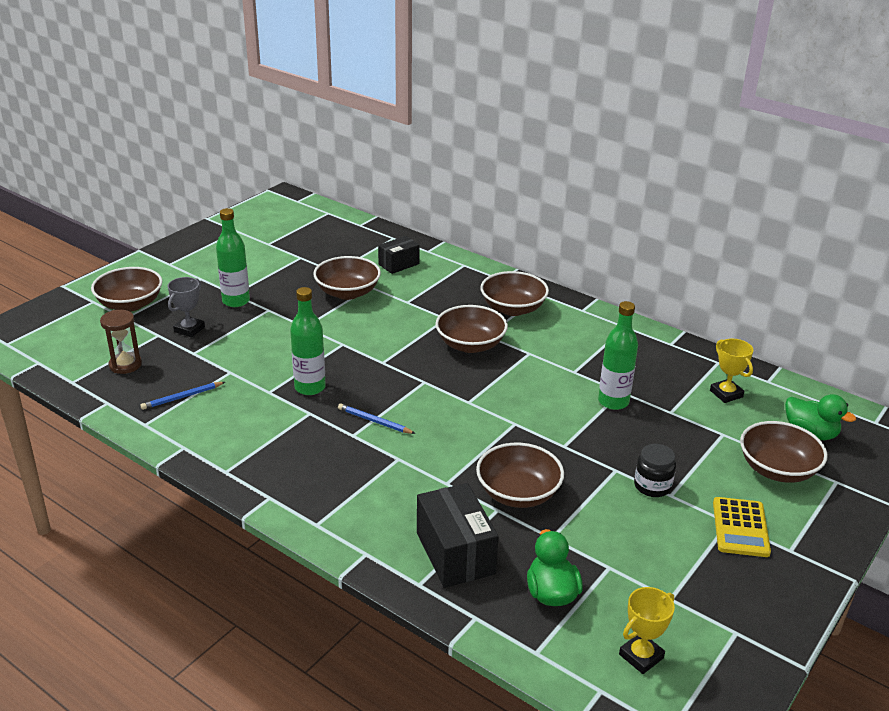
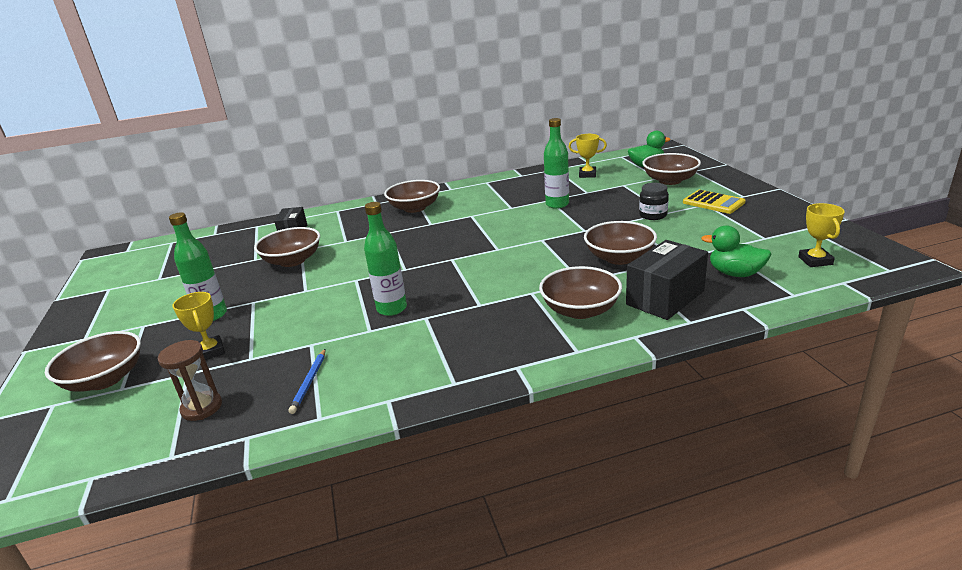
camera: 50 degrees left, 5 degrees down
(189, 329) = (210, 351): grey trophy -> yellow trophy
(374, 421) = (474, 291): blue pencil -> none
(455, 553) = (665, 298): black box -> black box turned 60 degrees counterclockwise
(470, 345) = (433, 232): brown bowl -> brown bowl (580, 310)

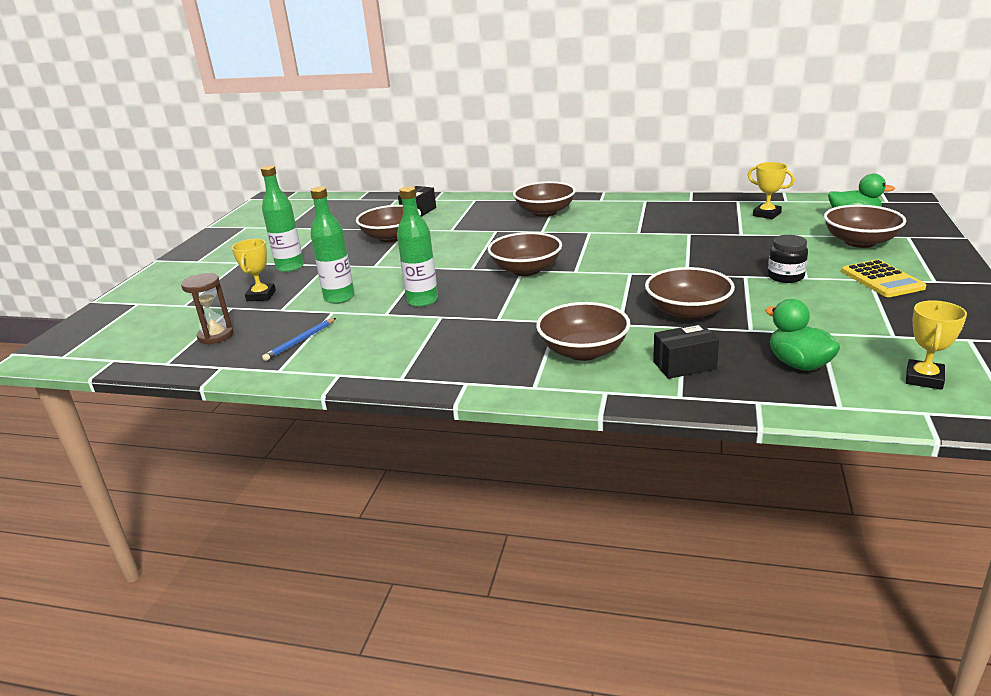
camera: 30 degrees right, 0 degrees up
(105, 379) = (181, 295): brown bowl -> brown bowl (526, 270)
(557, 204) = (691, 240): green bottle -> green bottle (339, 298)
(665, 298) = (684, 365): black box -> black box, size x0.62

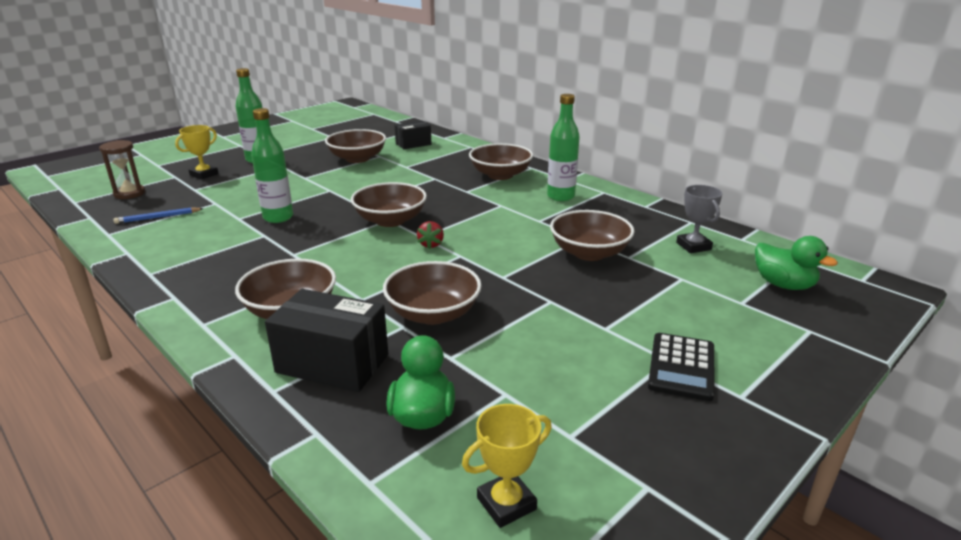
camera: 30 degrees right, 0 degrees up
(339, 298) = (238, 194): green bottle -> green bottle (560, 196)
(593, 274) = (431, 244): none -> red strawberry
(684, 365) = (332, 363): black box -> black box, size x1.61
(766, 214) = (693, 246): yellow trophy -> grey trophy
(785, 276) = (587, 318): black jar -> none
(860, 242) = (739, 314): brown bowl -> brown bowl (589, 253)
(882, 280) = (681, 367): yellow calculator -> black calculator

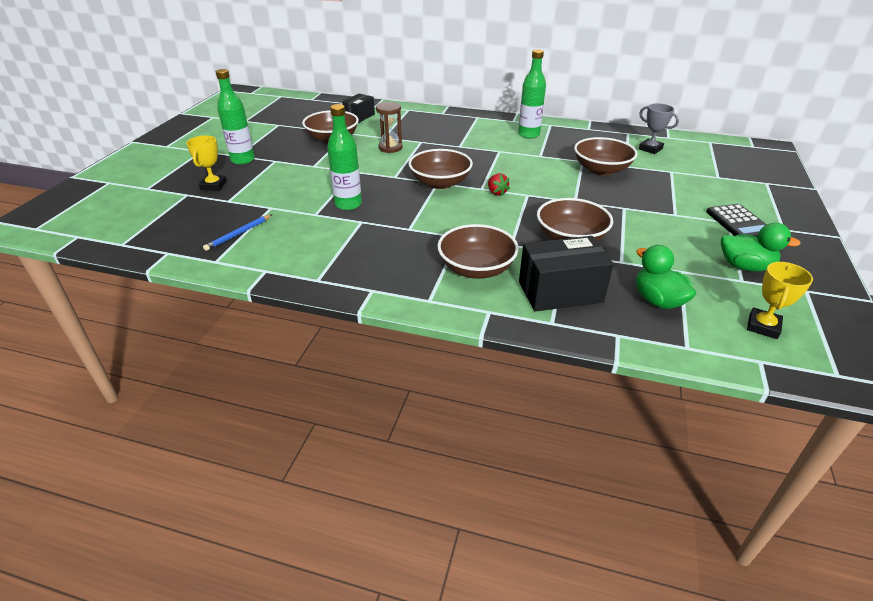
camera: 30 degrees left, 10 degrees up
(129, 193) = (168, 221): brown hourglass -> brown hourglass (390, 148)
(500, 175) = (465, 128): brown bowl -> none
(783, 285) = (723, 160): green duck -> green duck (745, 266)

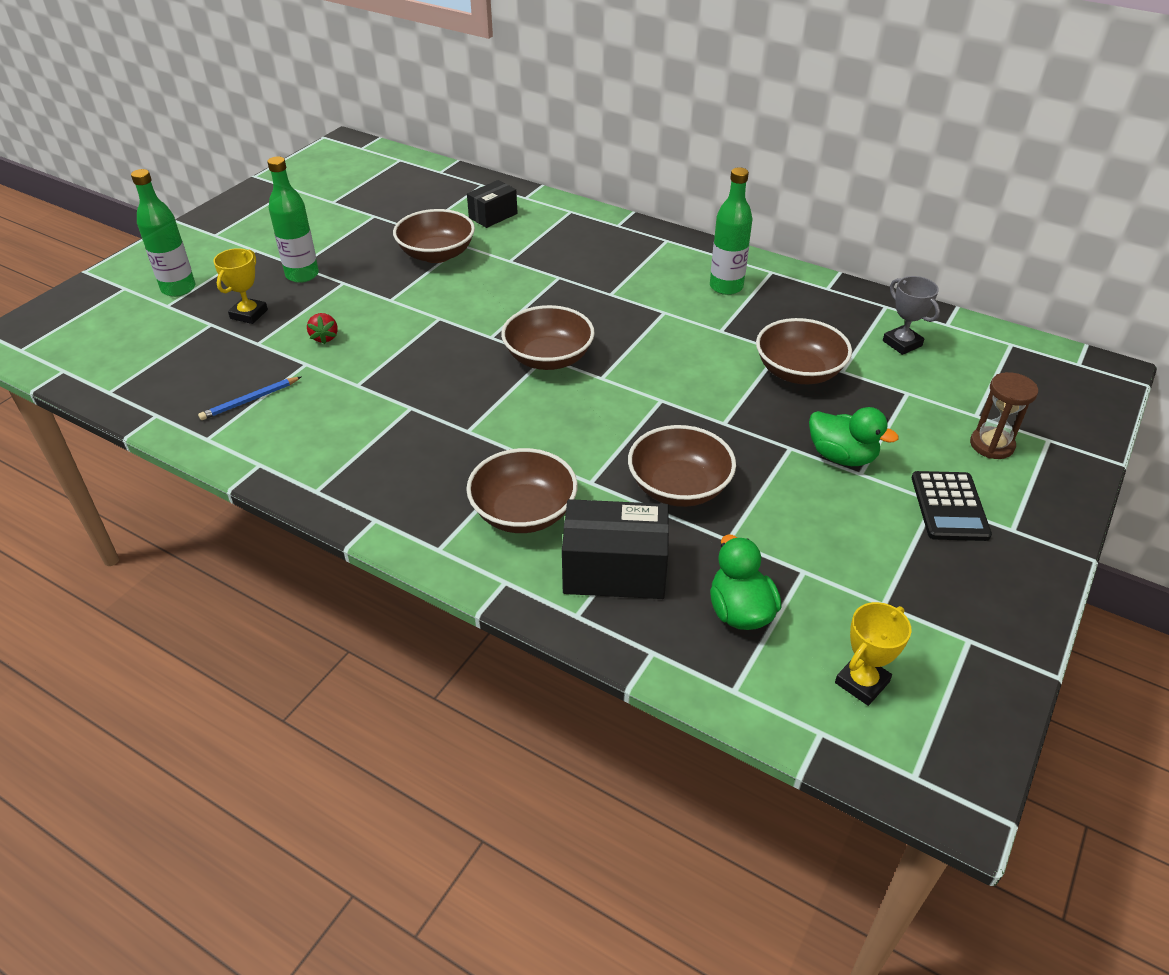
camera: 15 degrees right, 5 degrees up
(348, 204) = (407, 375): green bottle -> green bottle (178, 288)
(390, 148) = (510, 282): brown hourglass -> brown hourglass (991, 445)
(496, 192) = (619, 388): red strawberry -> red strawberry (325, 337)
(745, 266) = (904, 582): green duck -> green duck (842, 456)

